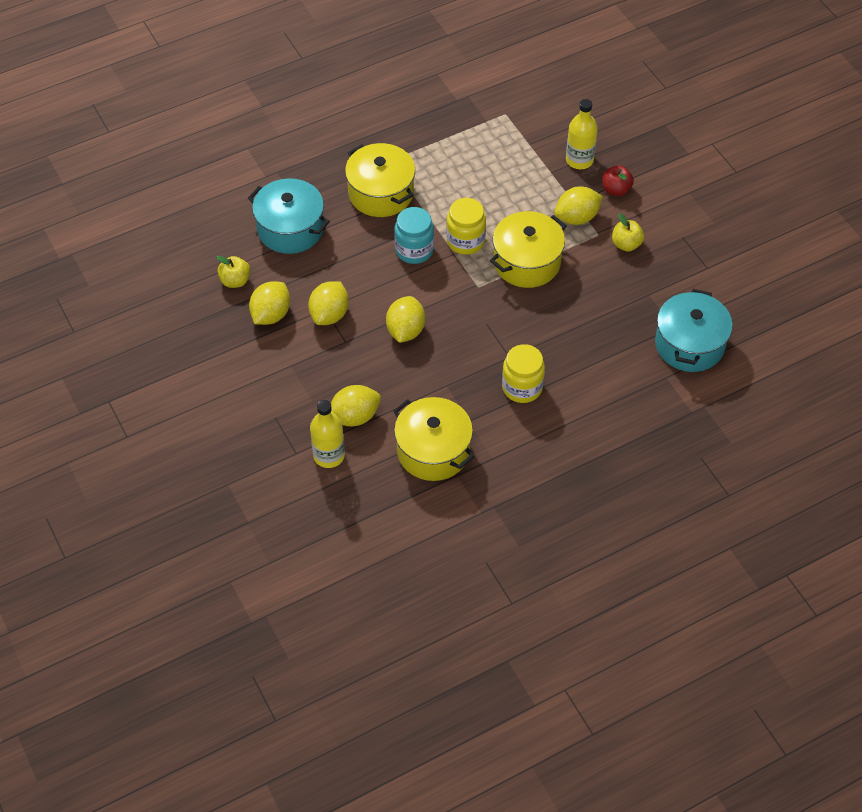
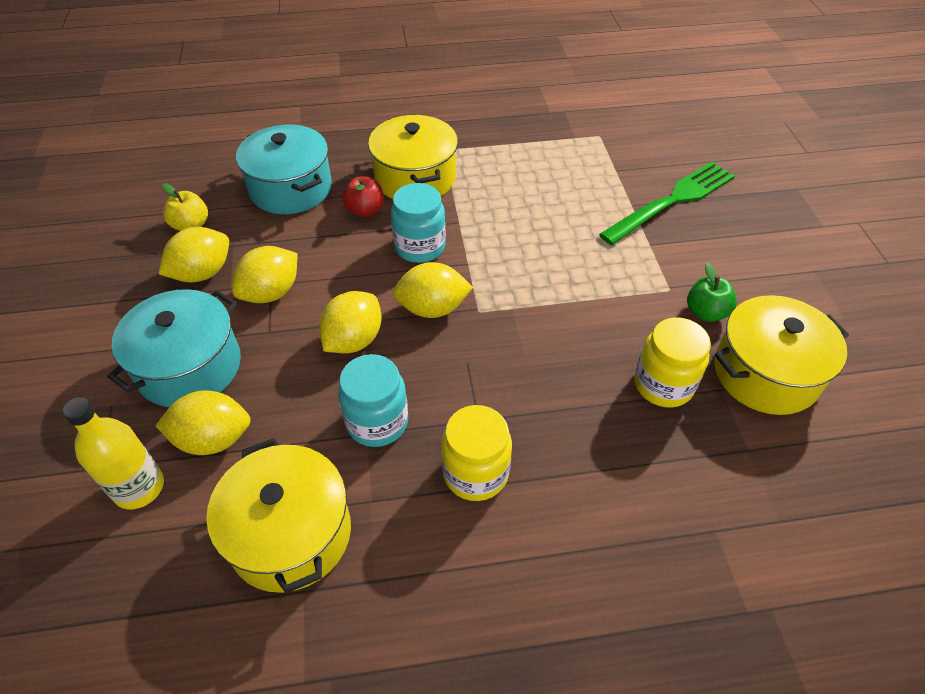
camera: 20 degrees right, 5 degrees down
(449, 377) = (377, 422): none -> turquoise jar
(465, 241) = (489, 253): yellow jar -> yellow jar (663, 385)
(527, 262) = (558, 298): yellow pot -> yellow pot (765, 373)
(577, 217) = (647, 262): yellow lemon -> yellow lemon (432, 308)
(579, 160) = (673, 200): yellow bottle -> green fork
(616, 190) = (711, 243): red apple -> red apple (365, 210)
(626, 244) = (706, 312): yellow apple -> green apple
(689, 344) = (769, 486): turquoise pot -> turquoise pot (189, 367)

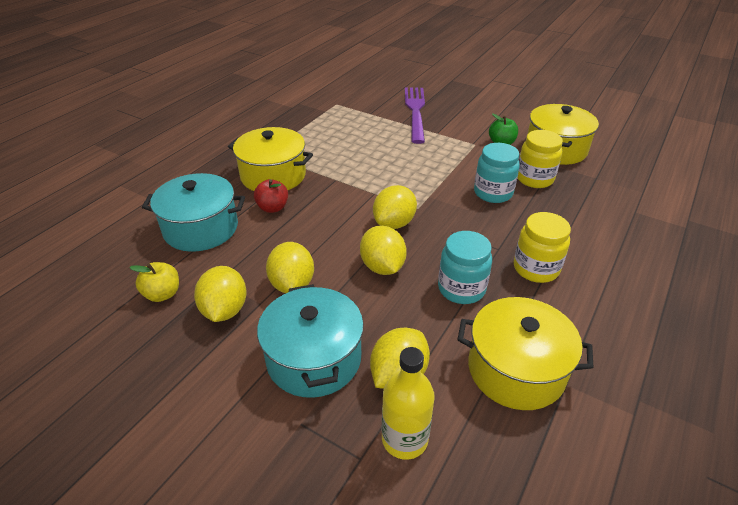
camera: 50 degrees left, 10 degrees down
(420, 247) = (336, 203): turquoise jar -> turquoise jar (493, 193)
(673, 200) = (415, 111): green fork -> purple fork

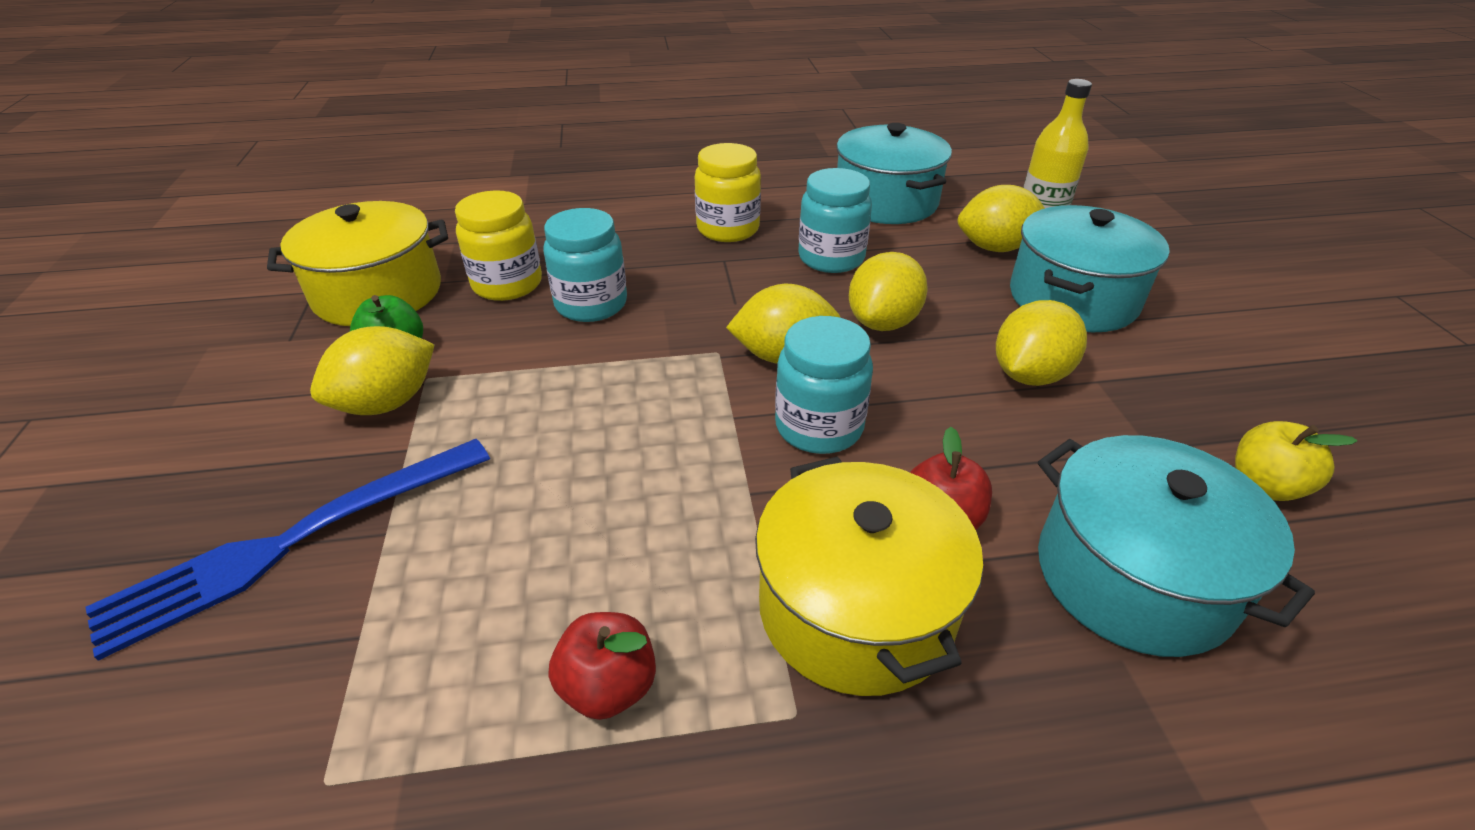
camera: 130 degrees left, 0 degrees up
(225, 310) = (1159, 402): yellow lemon -> yellow lemon (387, 403)
(309, 136) = (608, 686): none -> red apple
(343, 208) = (819, 427): none -> turquoise jar
(415, 111) = (289, 544): purple fork -> blue fork
(516, 370) = (886, 201): yellow pot -> turquoise pot

